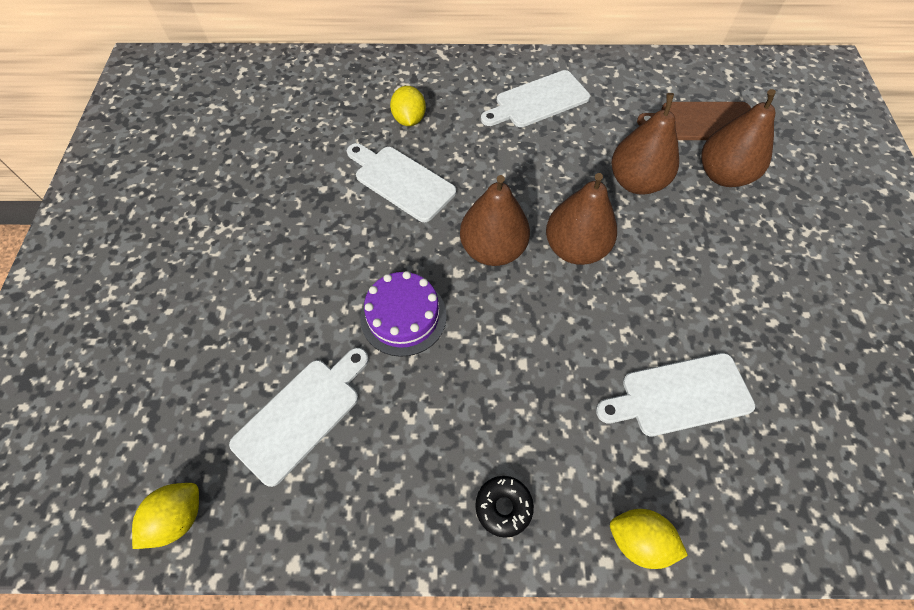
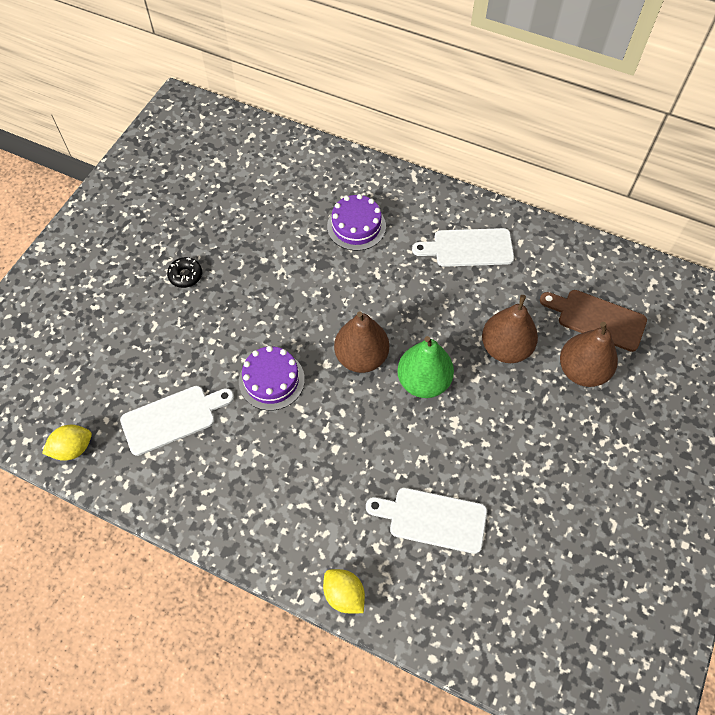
camera: 25 degrees right, 0 degrees up
(401, 181) = (323, 276): white cutting board -> none
(409, 119) = (356, 226): yellow lemon -> purple cake
(503, 507) = (269, 534): black donut -> black donut (185, 275)
(575, 248) = (423, 381): brown pear -> green pear

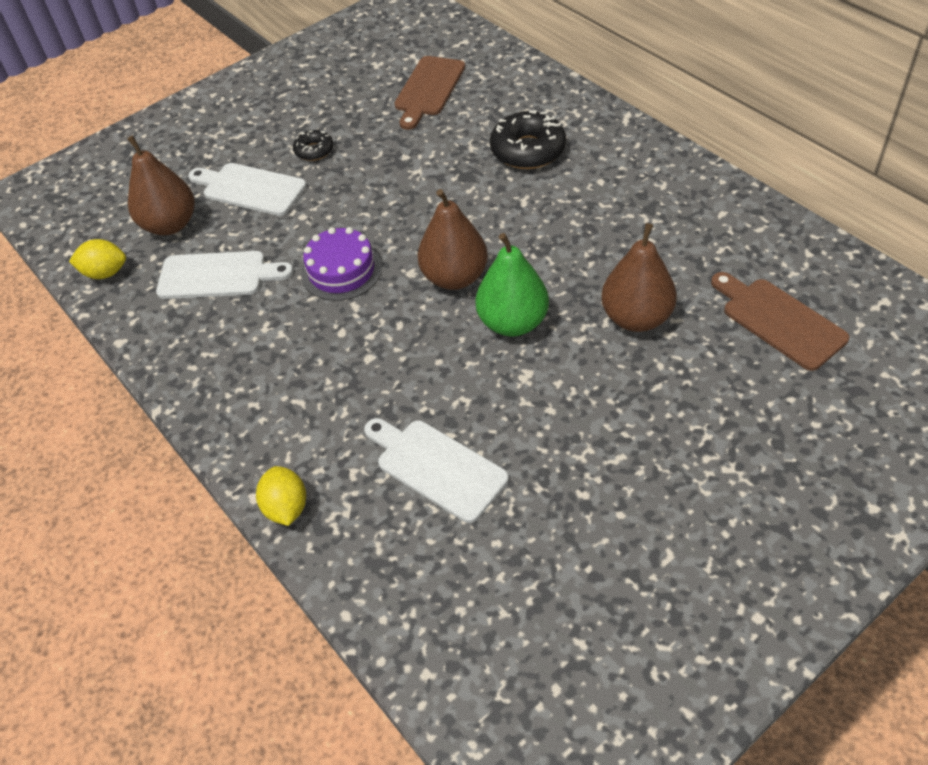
camera: 30 degrees right, 10 degrees down
(248, 190) = (428, 89): none -> brown cutting board
(356, 226) = (528, 150): purple cake -> black donut
(469, 248) = (651, 203): white cutting board -> white cutting board (250, 189)
(582, 371) = (725, 371): brown pear -> brown pear (170, 225)

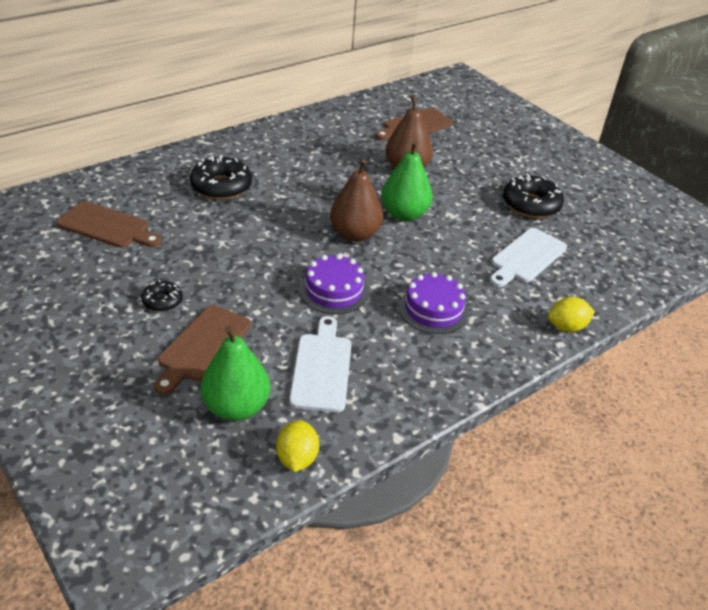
camera: 95 degrees left, 10 degrees down
(170, 225) = (236, 407): brown pear -> green pear
(250, 189) = (202, 346): white cutting board -> brown cutting board
(314, 362) = (433, 309): none -> purple cake
(582, 480) = (531, 205): none -> black donut

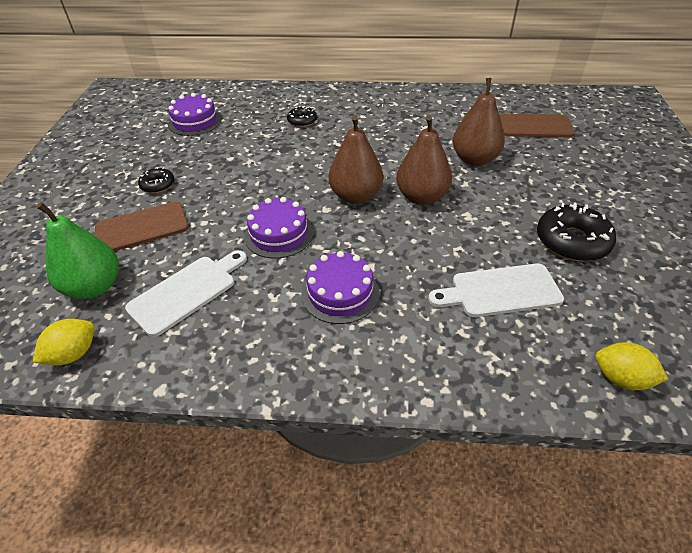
camera: 45 degrees right, 5 degrees up
(107, 226) = (195, 121): brown cutting board -> purple cake
(221, 186) = (302, 121): black donut -> black donut, size x0.55
(404, 214) = (421, 197): green pear -> brown pear
(566, 327) = (457, 387): yellow lemon -> yellow lemon (621, 378)

